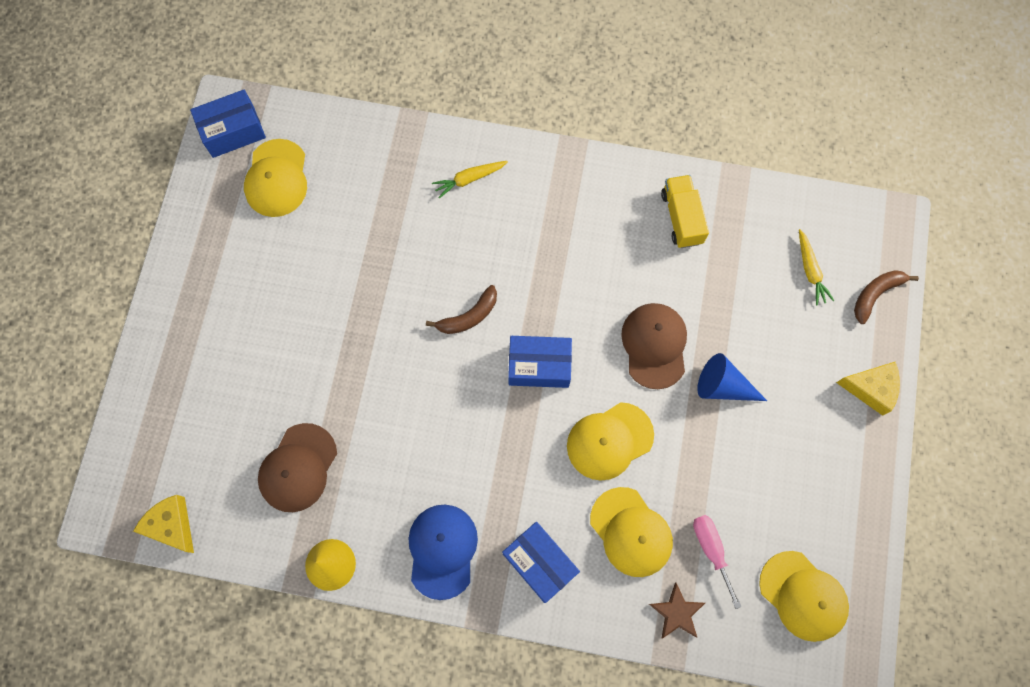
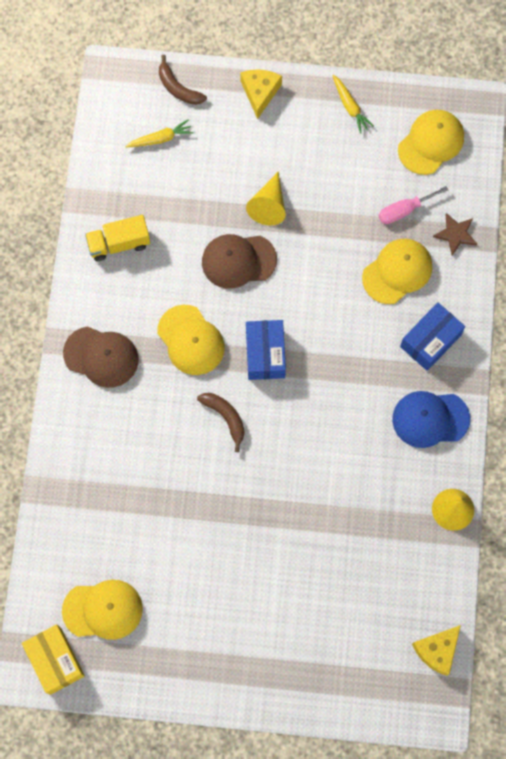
camera: 95 degrees left, 0 degrees up
(233, 131) = (55, 660): blue box -> yellow box
(298, 468) = (375, 548): brown cap -> brown cap (101, 356)
(469, 179) = (93, 430): yellow carrot -> yellow carrot (350, 106)
(609, 441) = (324, 292): yellow cap -> yellow cap (191, 340)
(723, 386) = (269, 205): blue cone -> yellow cone

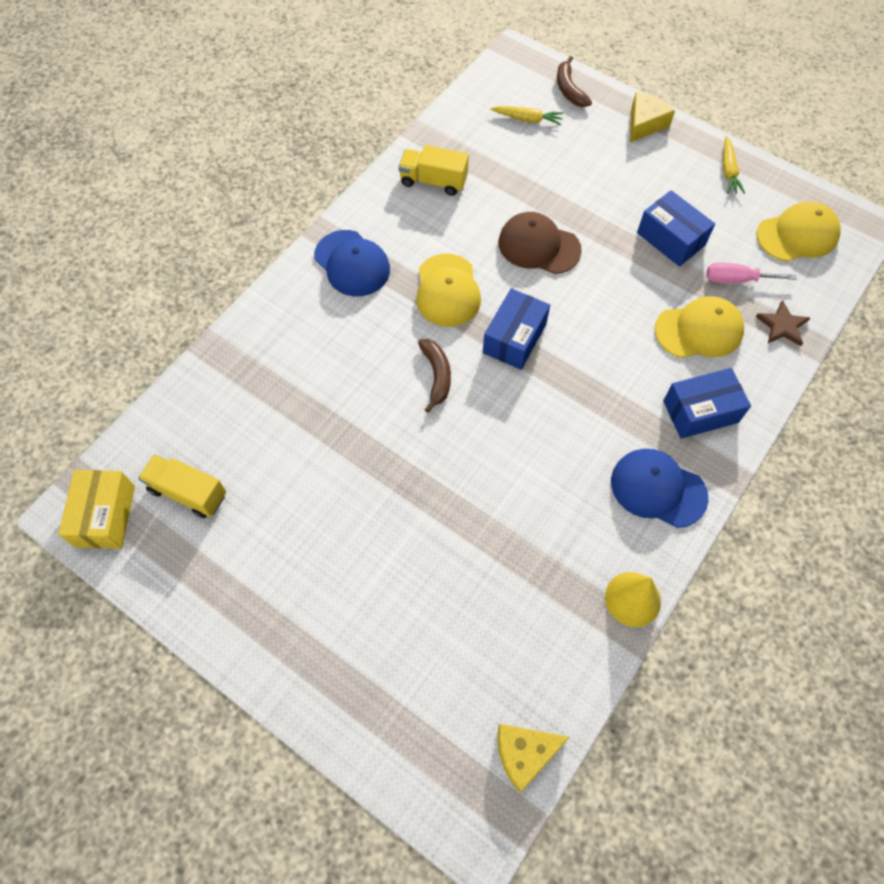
camera: 30 degrees right, 10 degrees down
(101, 356) = (352, 263): brown cap -> blue cap
(103, 610) = (188, 492): yellow cap -> yellow truck
(269, 205) = (598, 214): yellow cone -> none
(337, 199) = (670, 239): none -> blue box

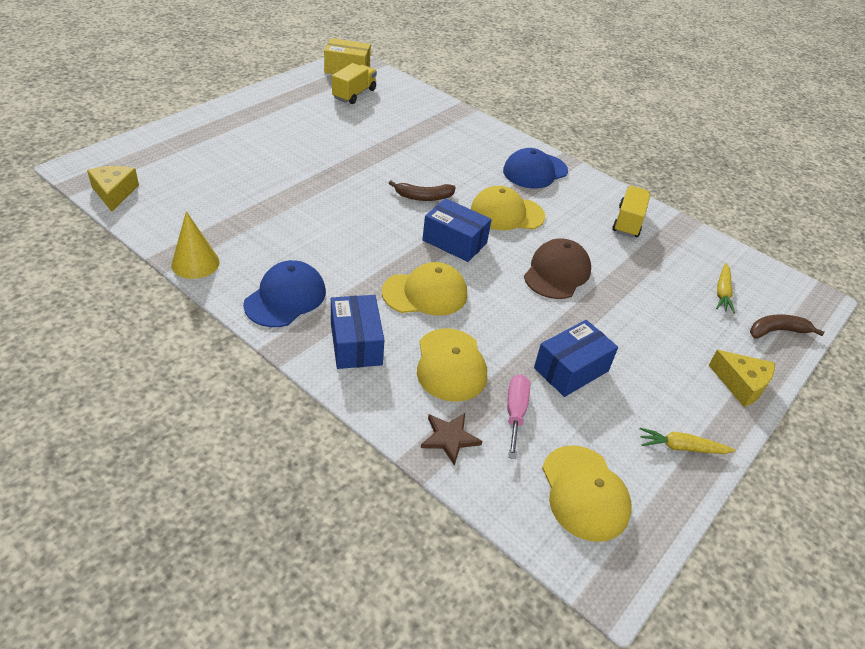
camera: 90 degrees right, 20 degrees down
(608, 359) = (425, 293): none -> yellow cap

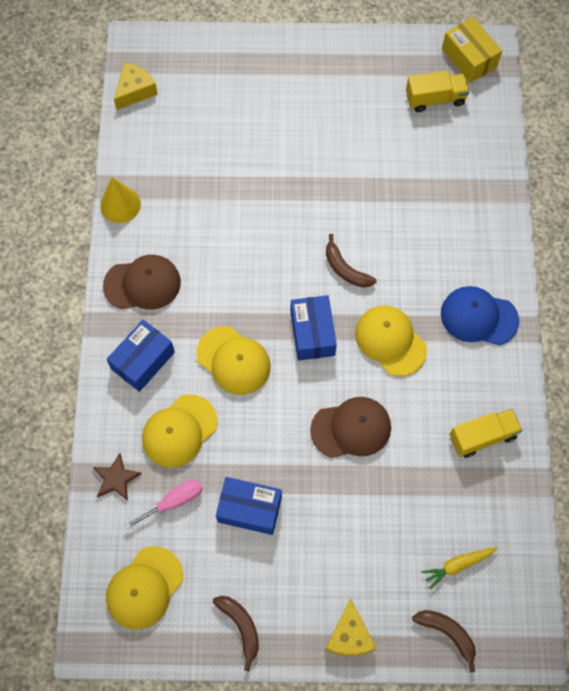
camera: 55 degrees right, 25 degrees up
(285, 298) = (142, 284): blue cap -> brown cap
(682, 447) = (241, 627): yellow carrot -> brown banana

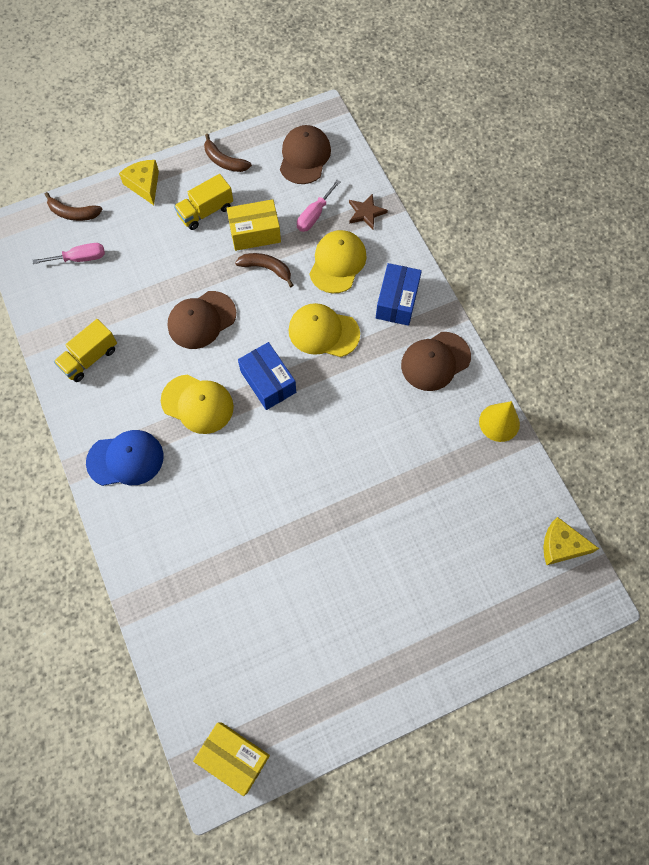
camera: 155 degrees right, 0 degrees up
(135, 91) = (561, 546): yellow cheese -> yellow cheese turned 90 degrees clockwise
(144, 588) = (304, 157): yellow cap -> brown cap
(249, 509) = (255, 233): blue box -> yellow box
(345, 269) = (265, 451): brown banana -> brown banana (266, 269)
(435, 99) = (252, 682): yellow truck -> yellow truck (205, 211)
(457, 565) = (80, 258): yellow carrot -> pink screwdriver

